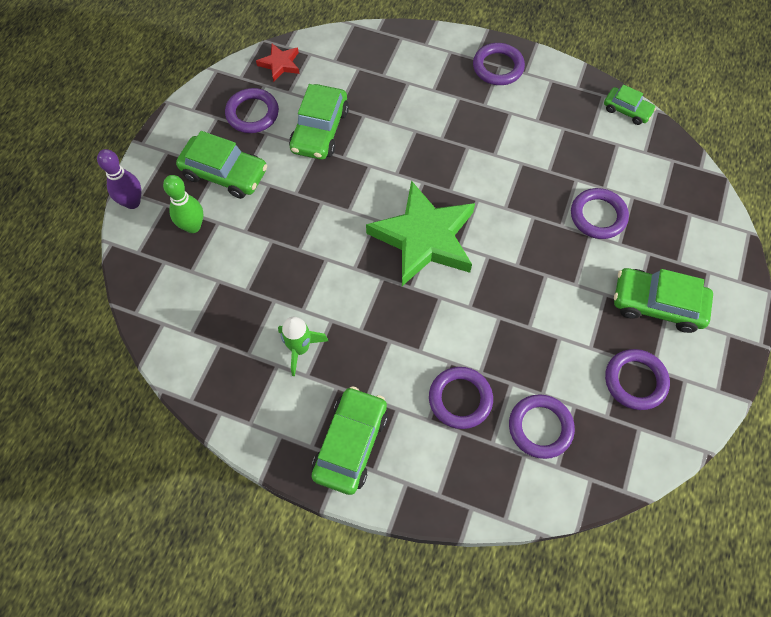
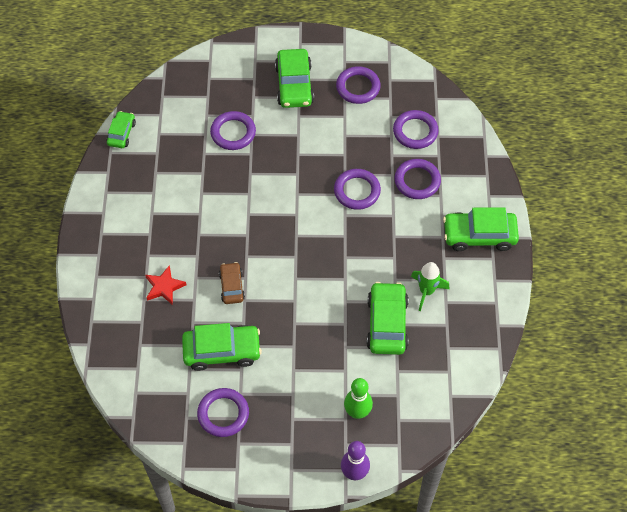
camera: 110 degrees left, 5 degrees down
(225, 173) = (295, 410): green car -> green car (387, 324)
(280, 64) = (157, 413): red star -> red star (164, 287)
(390, 158) = (231, 286): none -> brown car
(424, 238) = (299, 239): green star -> none
(498, 67) = (103, 234): purple ring -> purple ring (357, 191)

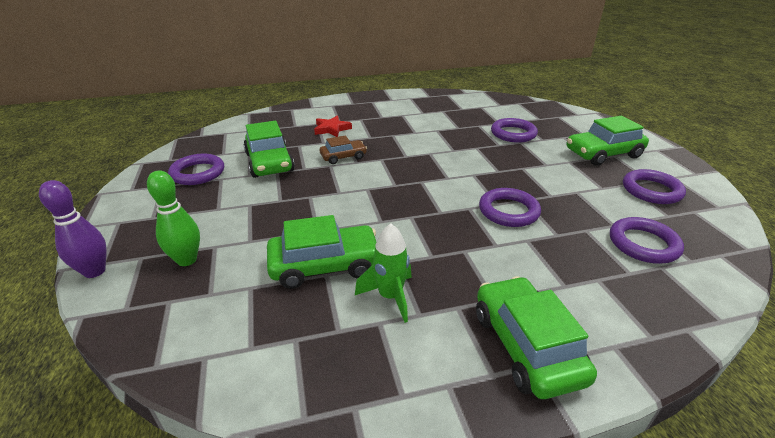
camera: 75 degrees right, 25 degrees down
(121, 133) = (468, 95): green car -> none
(417, 181) = (567, 258): purple ring -> none

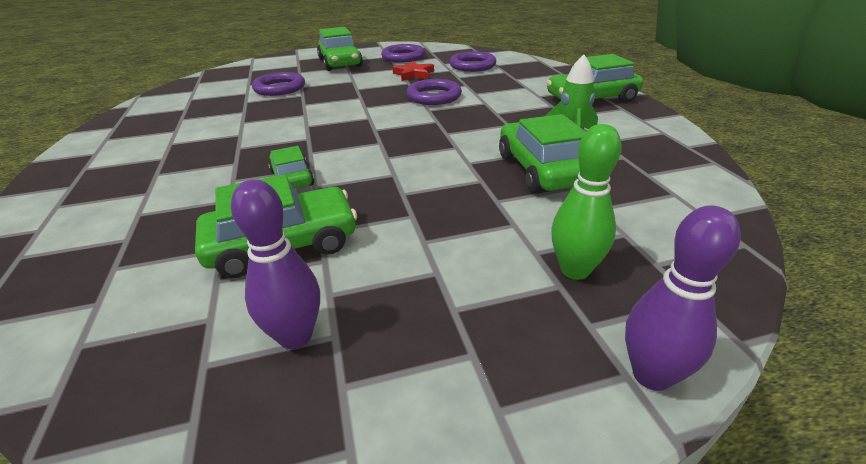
camera: 90 degrees left, 0 degrees up
(198, 173) = (295, 336): purple ring -> purple bowling pin
(332, 129) = (178, 196): red star -> red star (414, 74)
(343, 157) = (292, 178): brown car -> green car

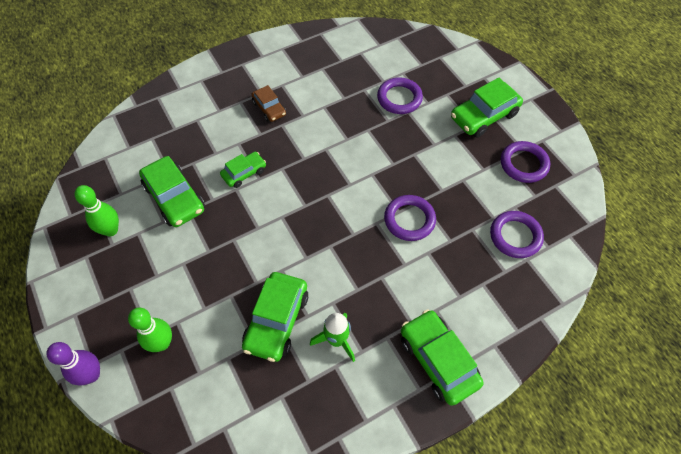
camera: 75 degrees right, 25 degrees up
(199, 154) = (269, 108): none -> brown car
(295, 336) = (111, 230): purple bowling pin -> green bowling pin
(414, 74) = (468, 188): red star -> none
(542, 170) = (277, 320): green car -> green car turned 135 degrees clockwise

